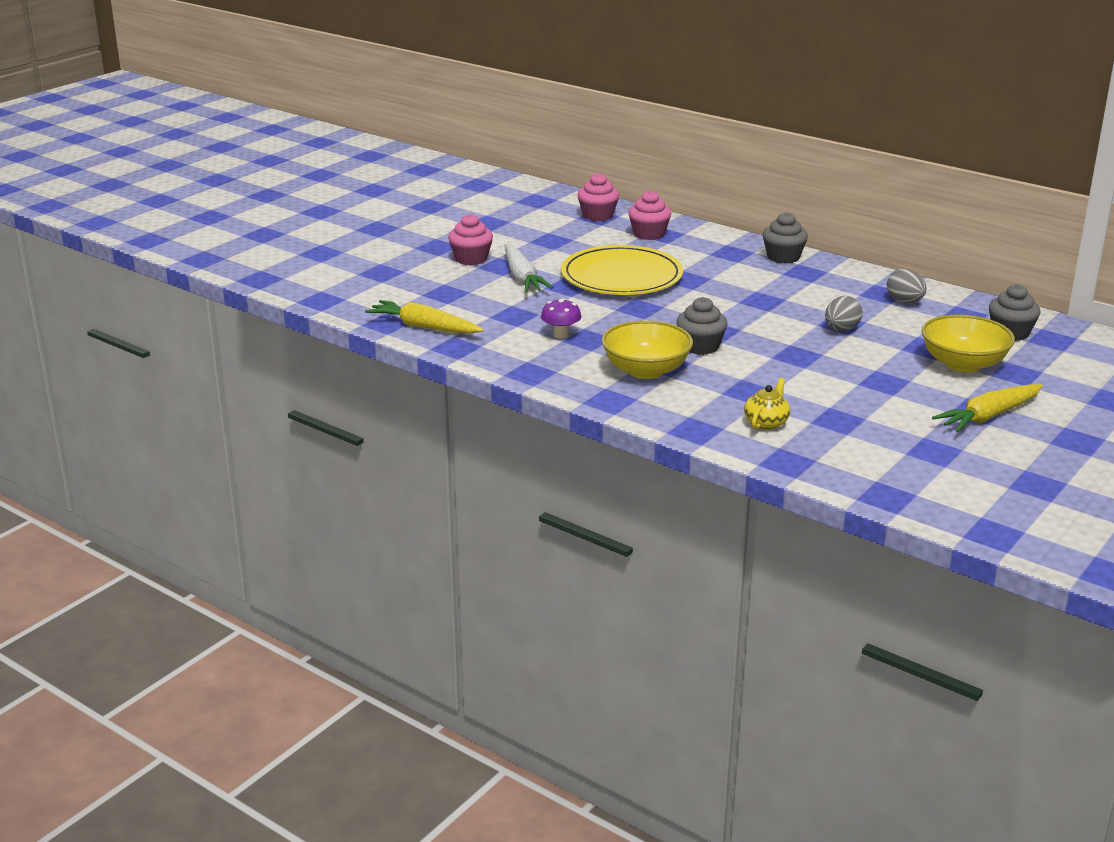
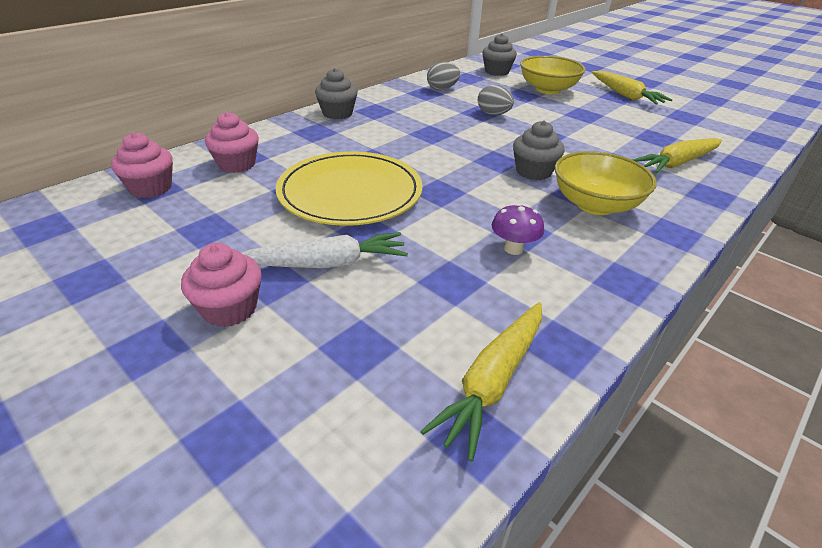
camera: 85 degrees left, 10 degrees up
(766, 423) = (677, 163): yellow teapot -> yellow carrot

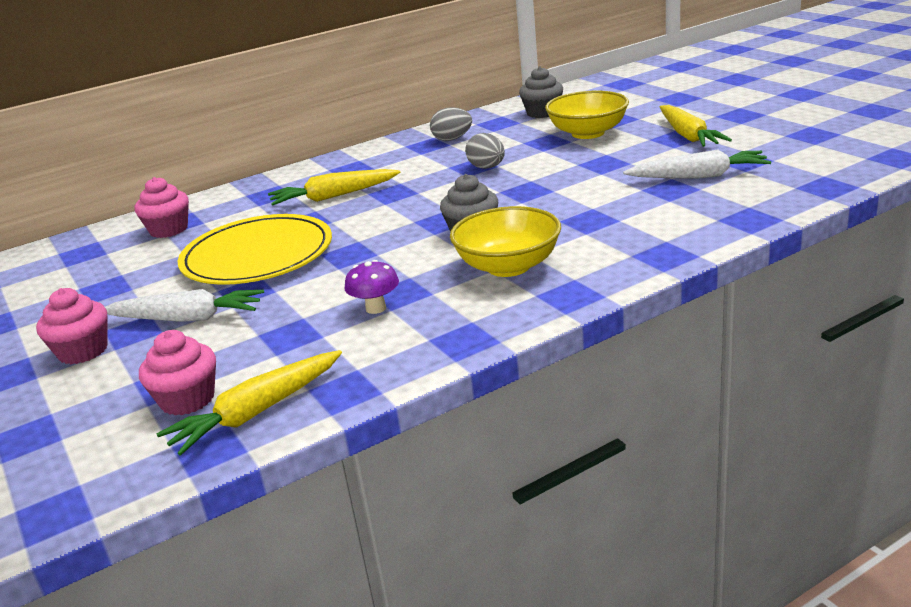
camera: 20 degrees right, 10 degrees down
(151, 188) = (79, 253): pink cupcake -> pink cupcake (187, 399)
(337, 113) = (307, 174): grey cupcake -> none
(667, 128) = (699, 176): none -> white carrot
(677, 163) = (663, 219): yellow carrot -> yellow carrot (333, 196)

